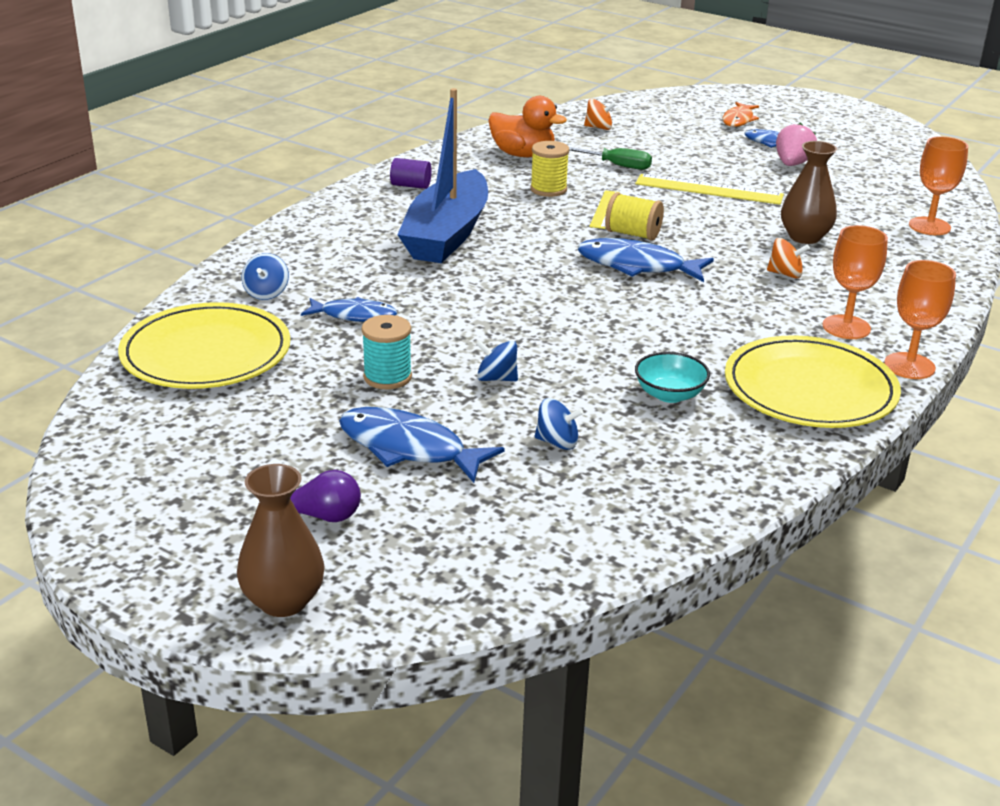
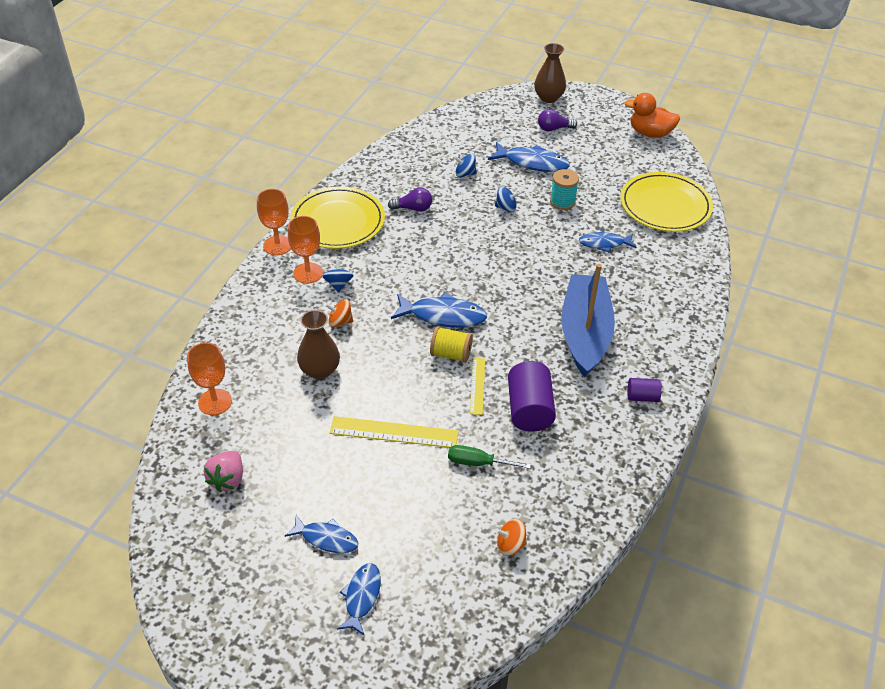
camera: 170 degrees right, 15 degrees up
(266, 293) = (666, 255): blue spinning top -> blue spinning top (338, 284)
(523, 155) = (569, 469): orange duck -> orange duck (650, 133)
(548, 189) = (529, 409): yellow spool -> purple cylinder
(669, 394) = (413, 208): turquoise bowl -> purple light bulb
(738, 120) = (361, 597): orange fish -> blue fish
(792, 164) = (314, 495): pink strawberry -> pink strawberry (227, 479)

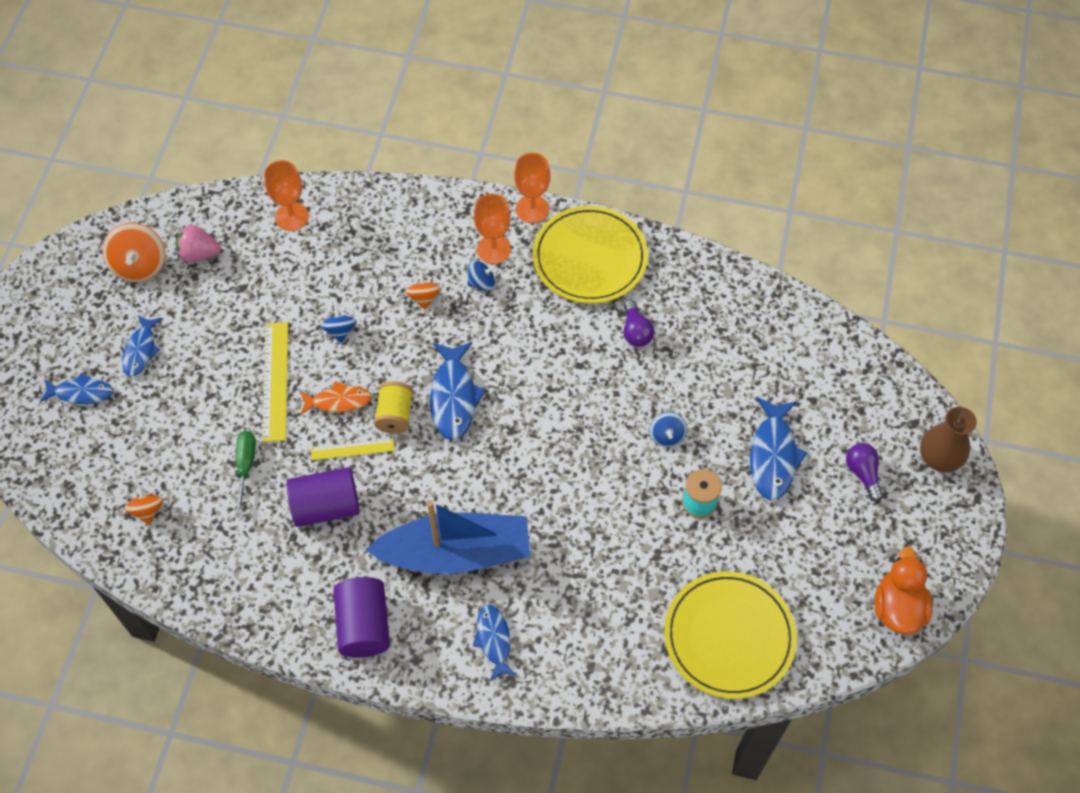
camera: 80 degrees right, 15 degrees up
(221, 532) = (140, 265): none -> orange spinning top
(320, 370) = (349, 295): brown vase -> none
(427, 390) = (338, 401): none -> orange fish
(465, 174) = (723, 377): blue spinning top -> blue spinning top (340, 331)
(604, 243) = (626, 562): blue fish -> blue fish (494, 640)
(642, 397) = (364, 625): purple cylinder -> purple cylinder, size x1.87

